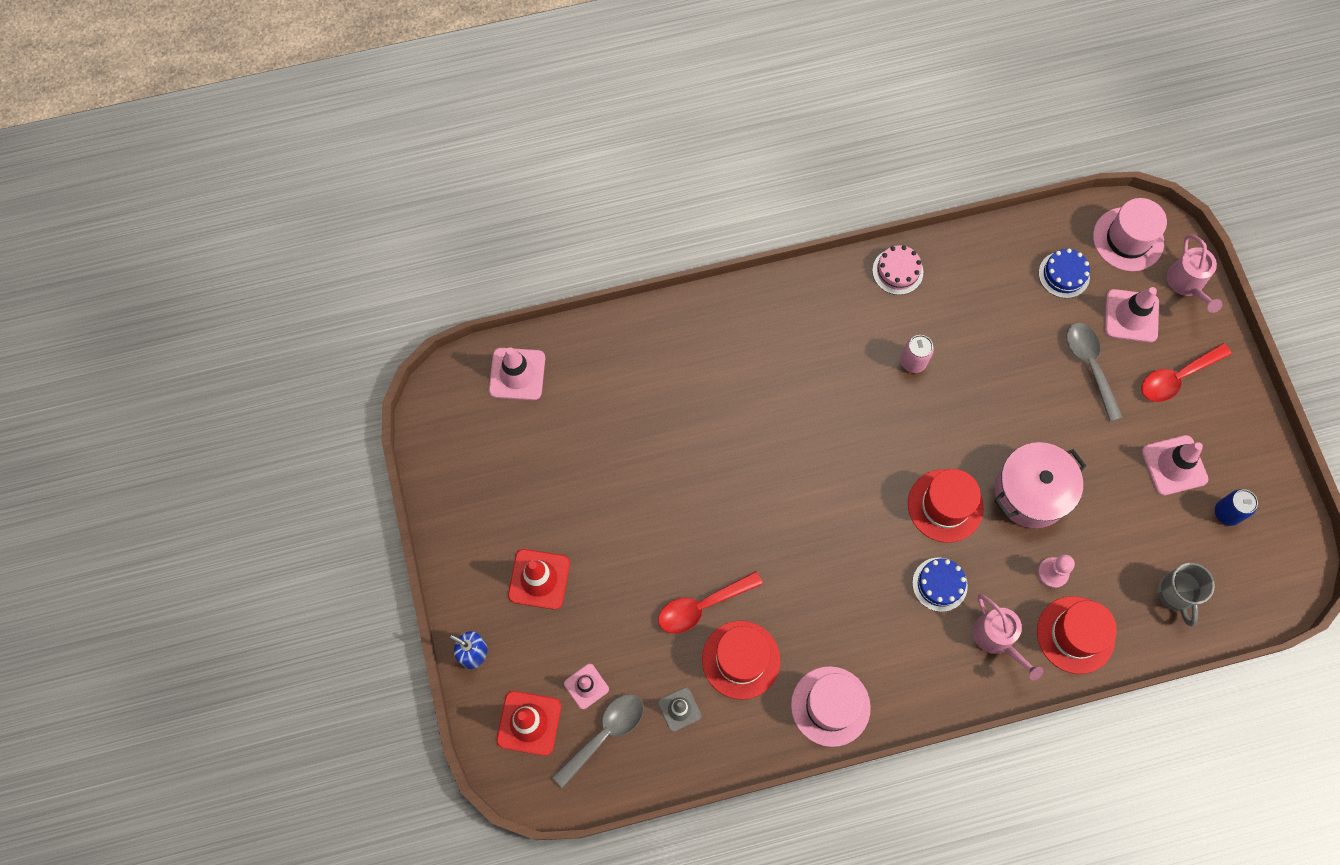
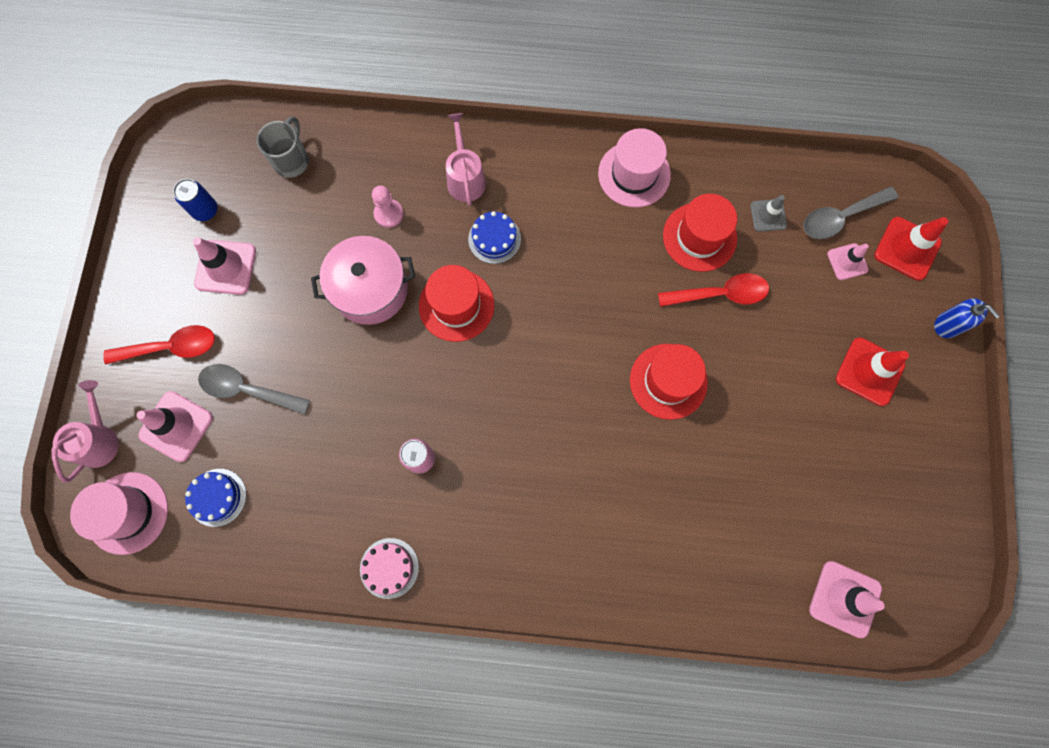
camera: 160 degrees left, 5 degrees up
(1075, 635) = (396, 159): red hat -> red hat (668, 381)
(1089, 366) = (247, 390): grey spoon -> grey spoon turned 105 degrees clockwise

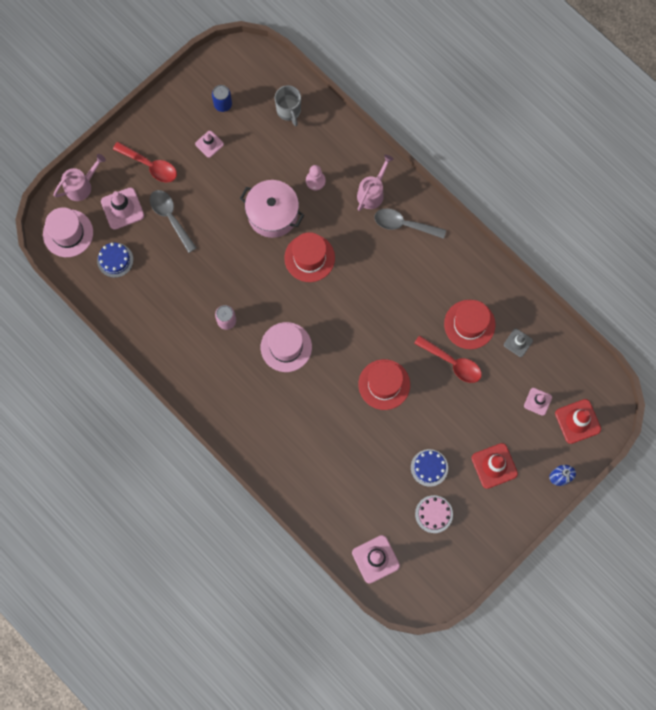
camera: 40 degrees right, 0 degrees up
(226, 267) = (209, 144): pink traffic cone -> pink traffic cone, size x0.62
(292, 160) = (289, 111): grey mug -> grey mug turned 105 degrees clockwise
(389, 568) = (169, 361): pink cake -> pink cake (434, 514)
(494, 239) = (359, 238): blue cake -> blue cake (429, 467)
(634, 174) = (465, 262): pink hat -> pink hat (286, 347)
(840, 217) = (557, 375): grey spoon -> grey spoon (404, 225)

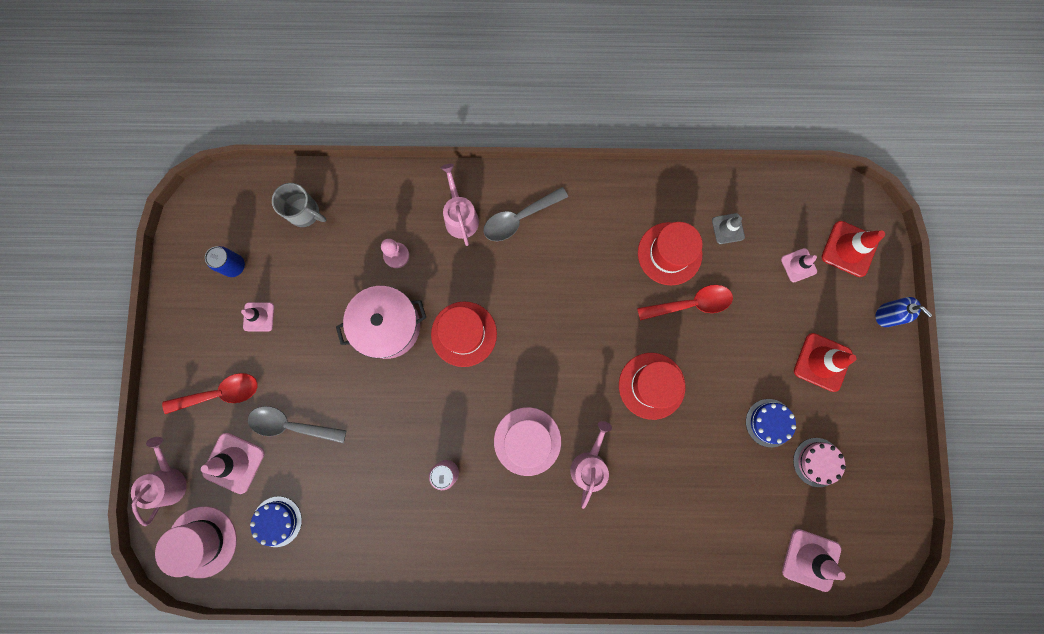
camera: 45 degrees left, 5 degrees up
(307, 392) = (589, 464): none -> pink watering can

